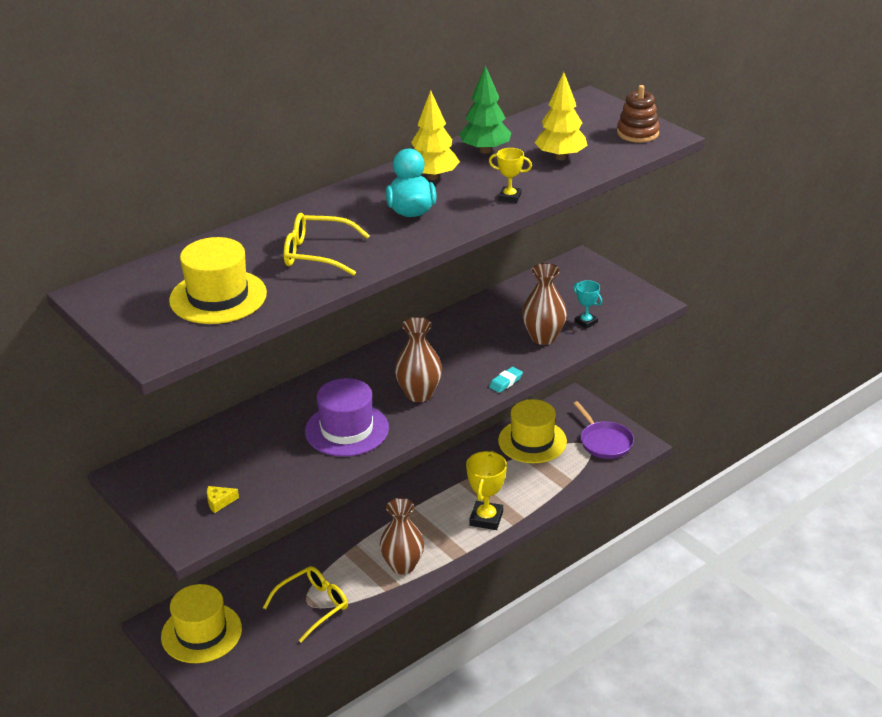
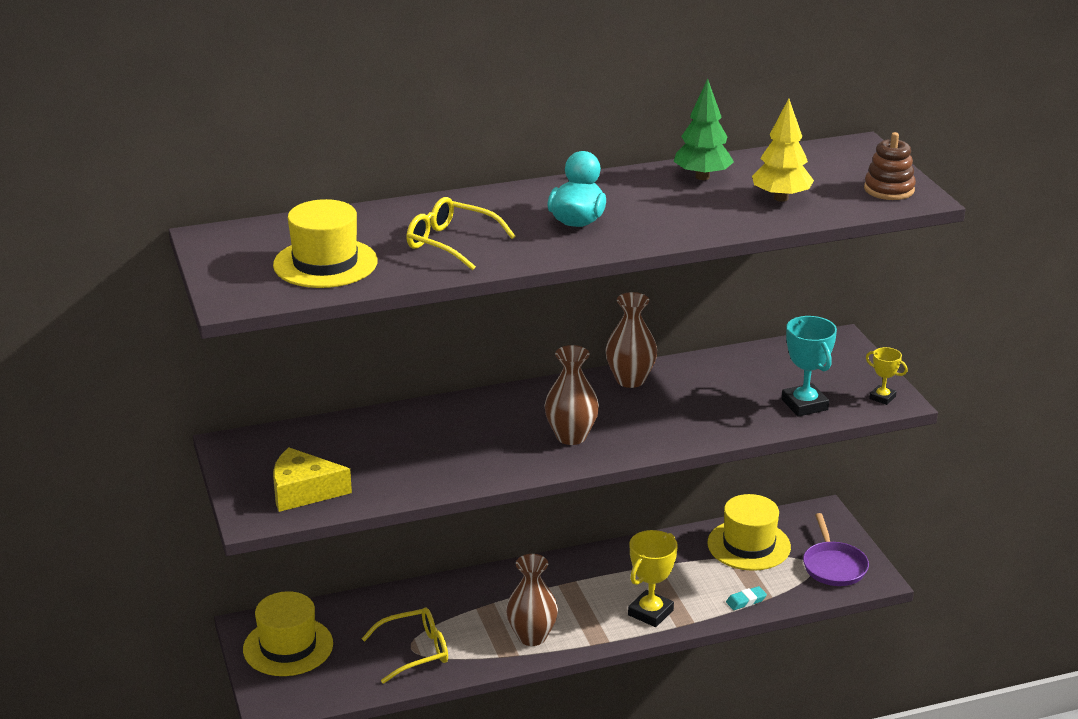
camera: 20 degrees right, 5 degrees down
(219, 502) = (303, 491): yellow cheese -> yellow cheese, size x2.24
(347, 429) = (473, 453): purple hat -> none
(432, 177) = (625, 192): yellow tree -> none
(505, 382) = (673, 446): turquoise eraser -> turquoise eraser (746, 601)
(509, 197) = (693, 227): yellow trophy -> yellow trophy (882, 397)
(543, 337) = (745, 410): brown vase -> brown vase (630, 380)
(586, 322) = (804, 405): turquoise trophy -> turquoise trophy, size x1.75

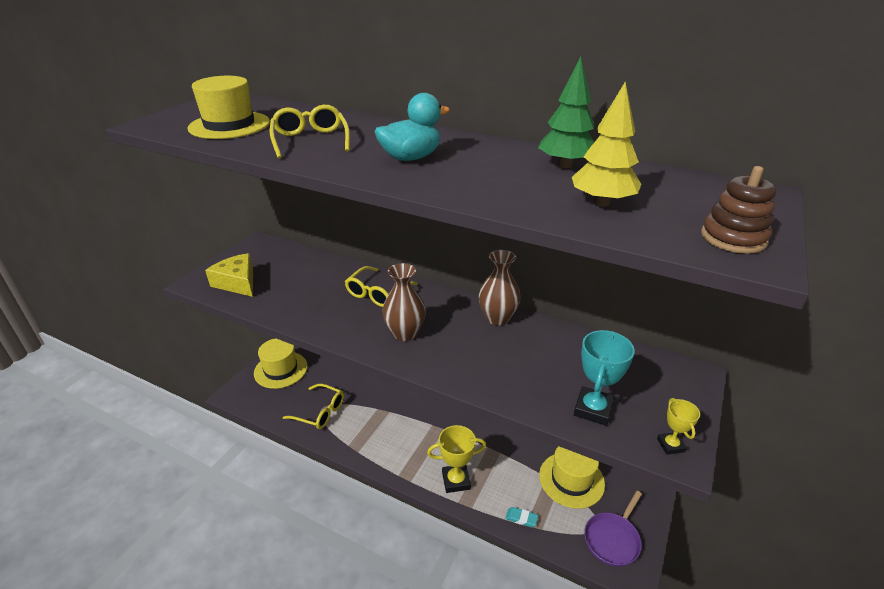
camera: 45 degrees right, 5 degrees up
(479, 419) = (378, 293): none -> yellow glasses
(532, 636) = (378, 446): brown vase -> none

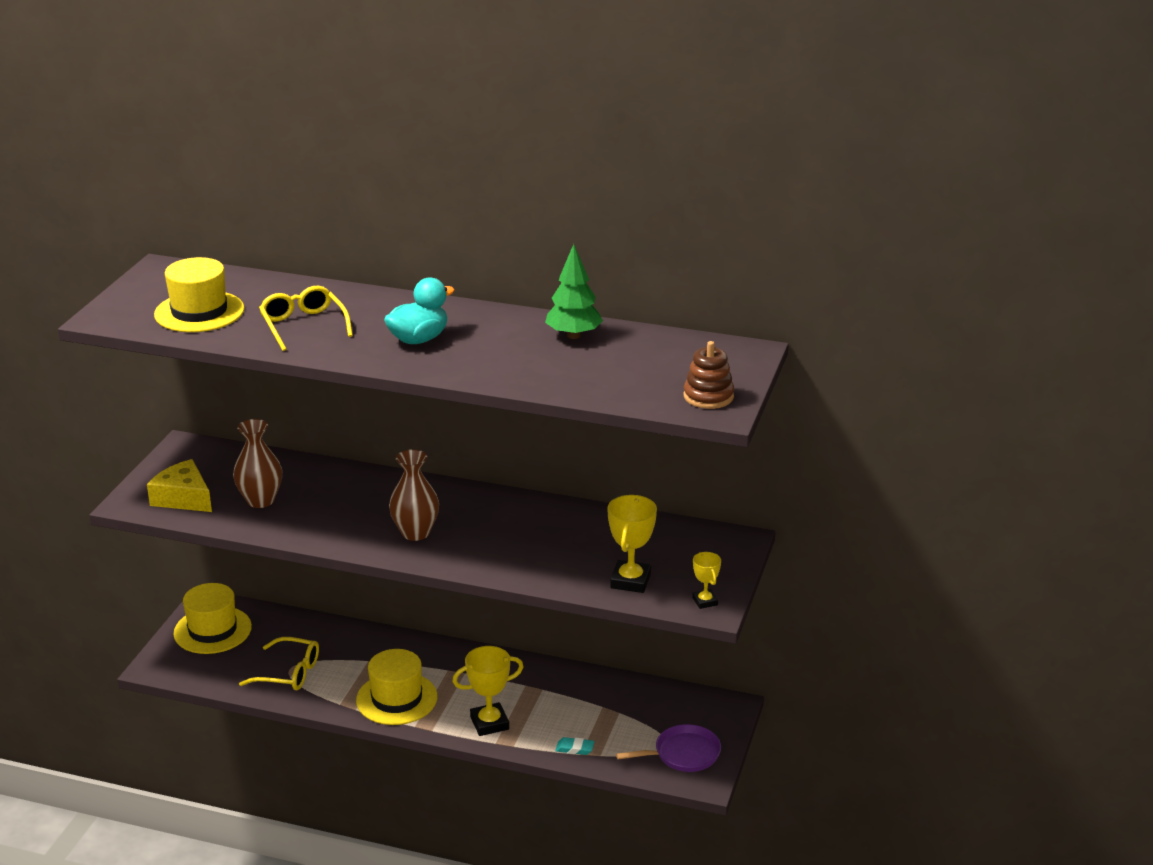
camera: 10 degrees left, 5 degrees down
(378, 293) = (370, 493): yellow glasses -> none
(497, 318) = (521, 506): brown vase -> brown vase (260, 500)
(571, 479) = (634, 705): yellow hat -> yellow hat (396, 699)
(593, 409) = (630, 581): turquoise trophy -> yellow trophy
(602, 203) = (605, 373): yellow tree -> none
(613, 539) = (683, 754): purple pan -> purple pan turned 135 degrees counterclockwise

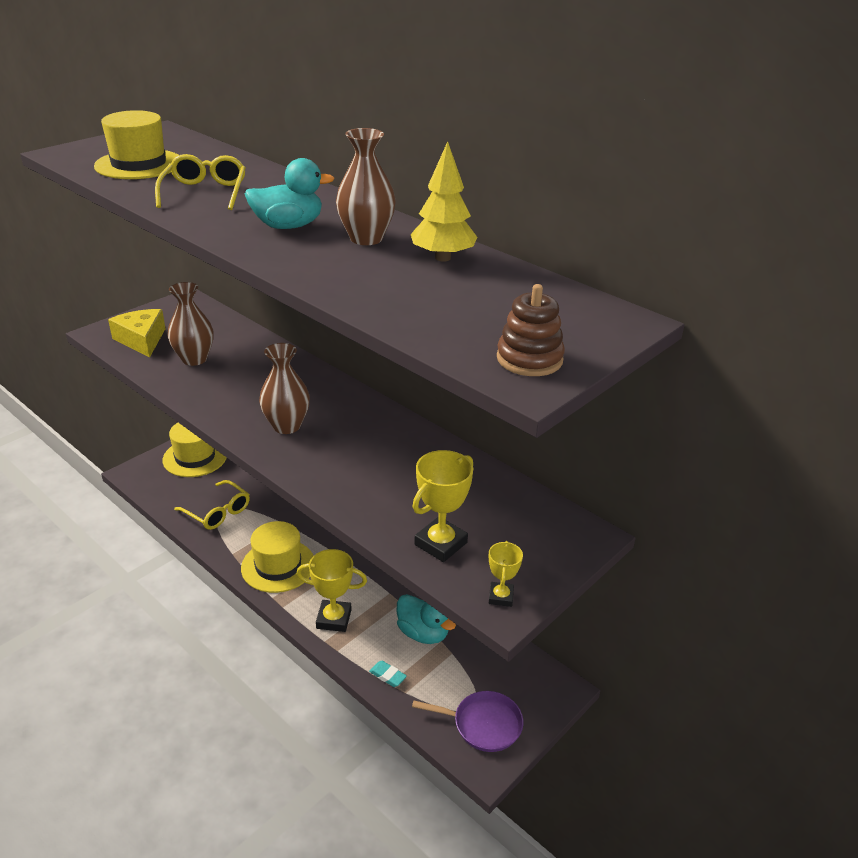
camera: 25 degrees right, 5 degrees up
(495, 334) = (366, 238): none -> brown vase
(573, 335) = (443, 258): green tree -> yellow tree
(581, 706) = (423, 633): none -> turquoise duck

